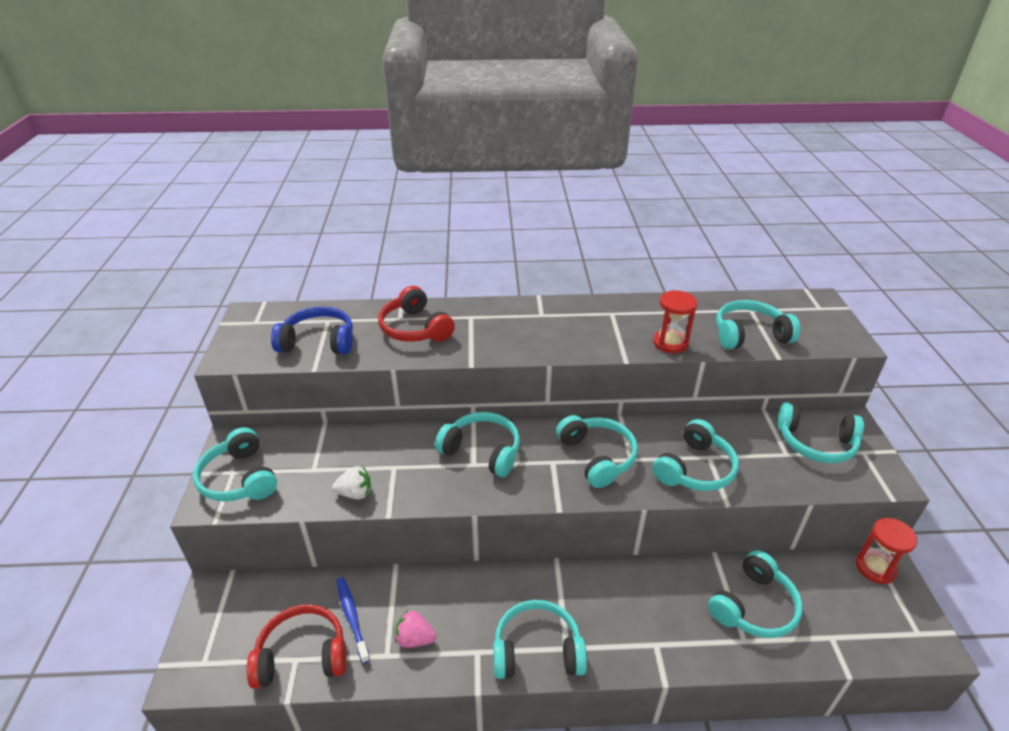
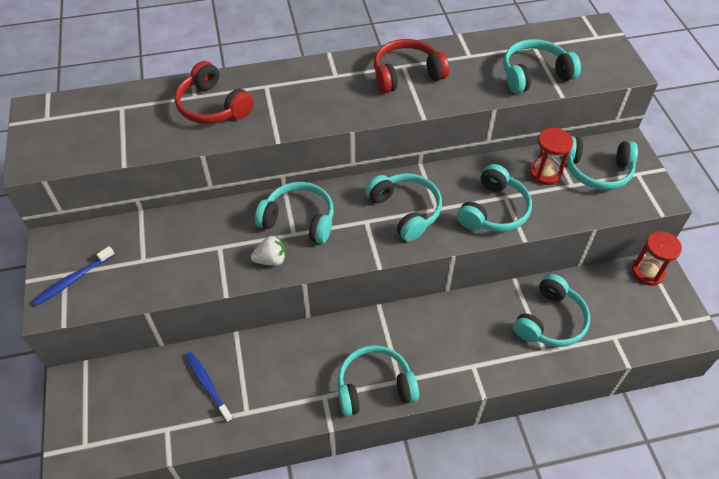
camera: 10 degrees left, 15 degrees up
(239, 478) = (73, 279): turquoise headphones -> blue toothbrush
(302, 655) = (171, 424): red headphones -> red headphones (406, 74)
(318, 342) = (119, 133): blue headphones -> none
(355, 493) = (189, 278): white strawberry -> white strawberry (271, 260)
(415, 639) = (267, 394): pink strawberry -> none
(670, 343) = (462, 93): red hourglass -> red hourglass (545, 173)

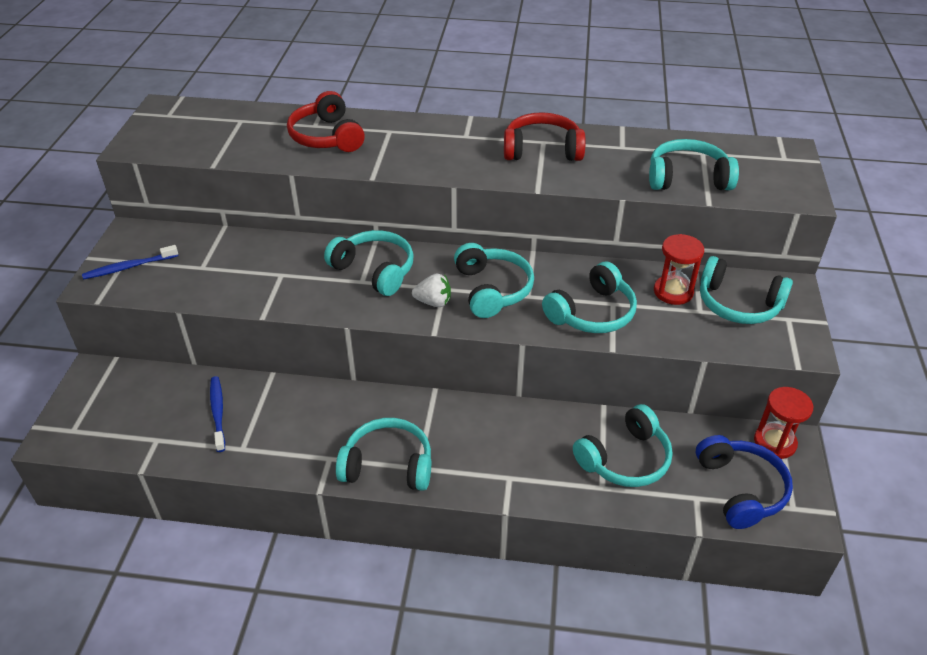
camera: 20 degrees right, 10 degrees down
(271, 260) = (325, 298): white strawberry -> white strawberry (433, 302)
(640, 319) = (740, 489): none -> blue headphones

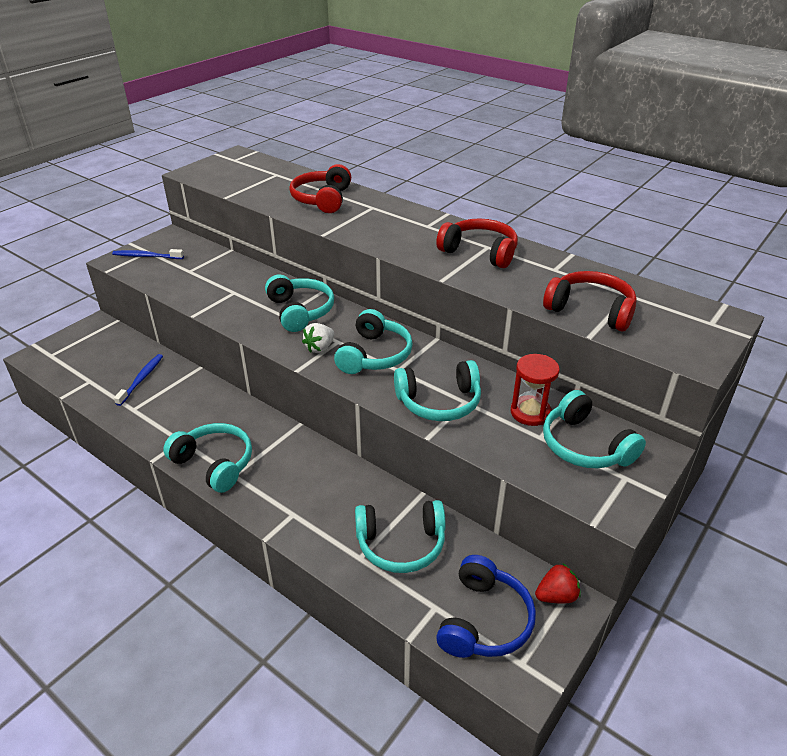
camera: 30 degrees right, 5 degrees down
(433, 302) = (320, 348): white strawberry -> white strawberry turned 90 degrees clockwise
(687, 178) = (590, 310): turquoise headphones -> red headphones
(774, 442) = (556, 596): red hourglass -> red strawberry

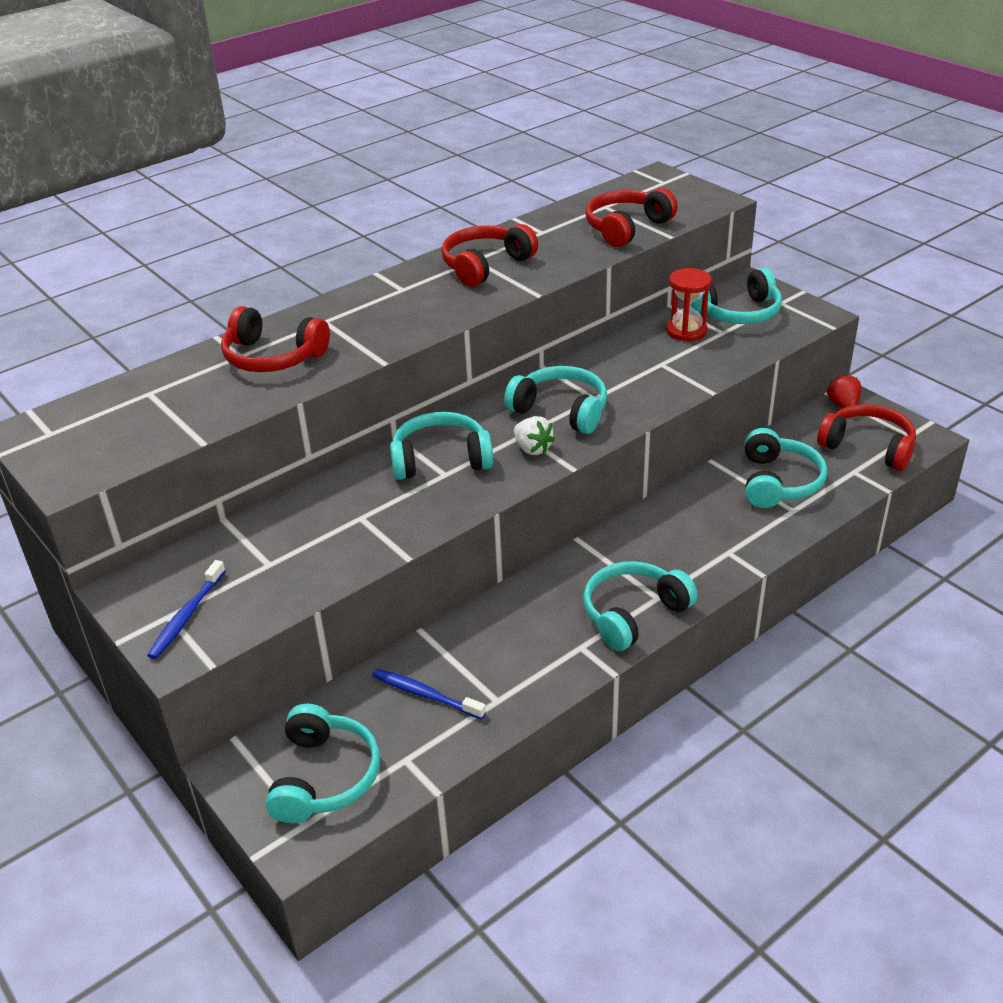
camera: 75 degrees left, 0 degrees up
(439, 402) = (658, 379): turquoise headphones -> turquoise headphones (324, 777)
(484, 620) = (868, 447): blue headphones -> red headphones

